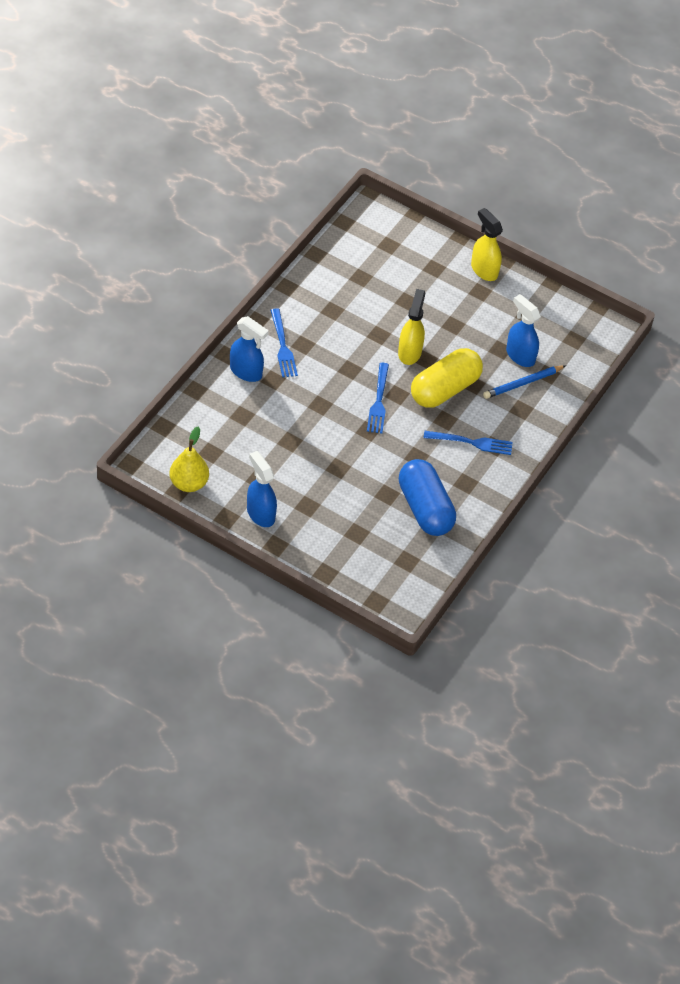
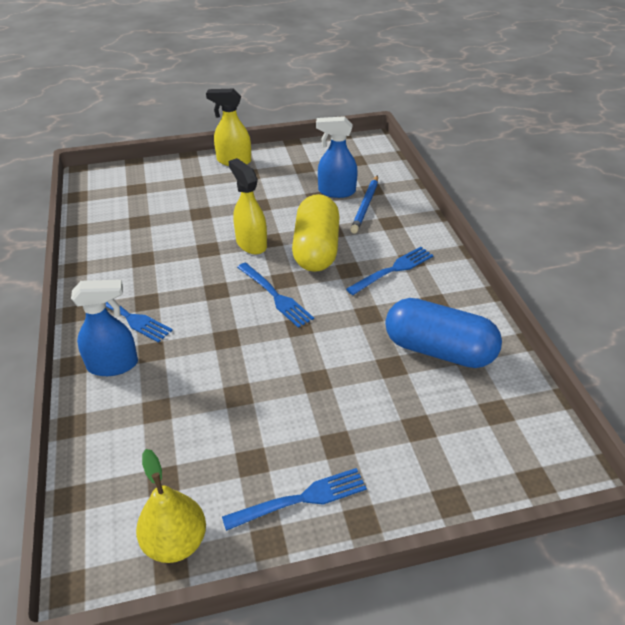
camera: 40 degrees left, 10 degrees down
(260, 513) = (301, 499): blue spray bottle -> blue fork

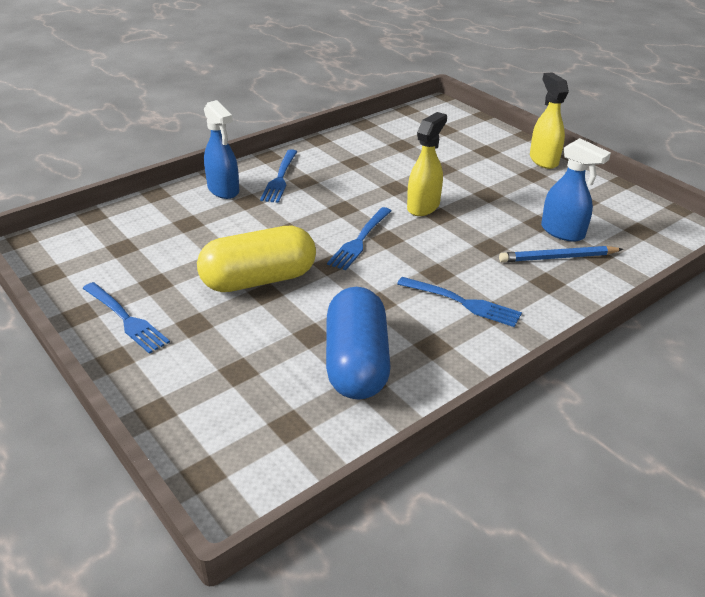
camera: 65 degrees right, 5 degrees down
(175, 542) = (68, 270): yellow pear -> none
(316, 249) = (450, 244): yellow capsule -> yellow capsule (259, 279)
(336, 191) = (563, 232): blue spray bottle -> blue spray bottle turned 150 degrees clockwise

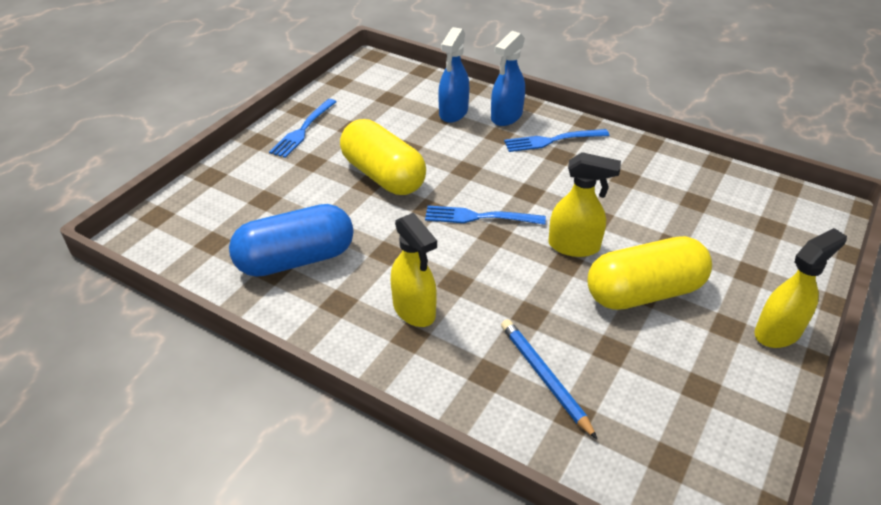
camera: 70 degrees right, 5 degrees up
(462, 302) = (414, 310): blue fork -> yellow spray bottle
(488, 193) = (644, 292): none -> yellow capsule
(563, 232) = (605, 375): blue spray bottle -> blue spray bottle (453, 113)

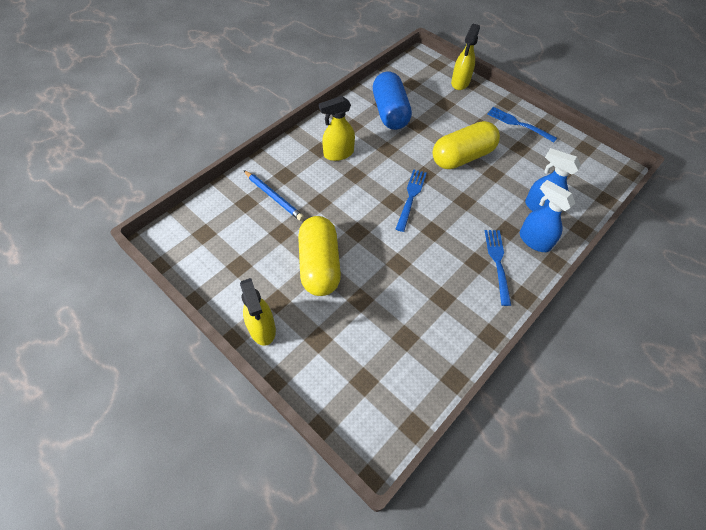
camera: 100 degrees right, 15 degrees up
(544, 377) = (274, 197): blue pencil -> blue pencil turned 60 degrees clockwise
(574, 246) = (371, 240): yellow spray bottle -> yellow spray bottle (460, 82)

